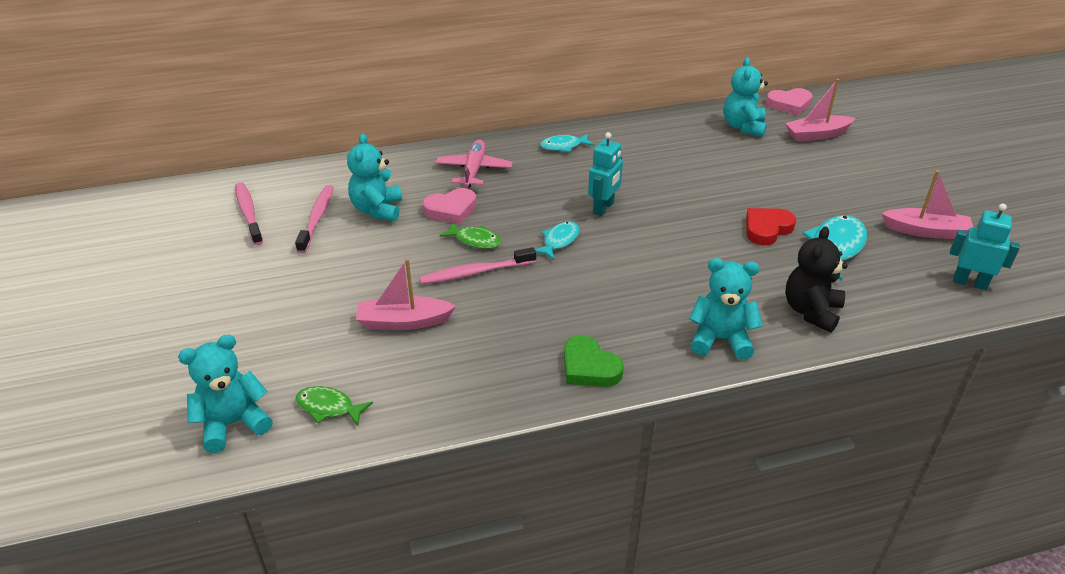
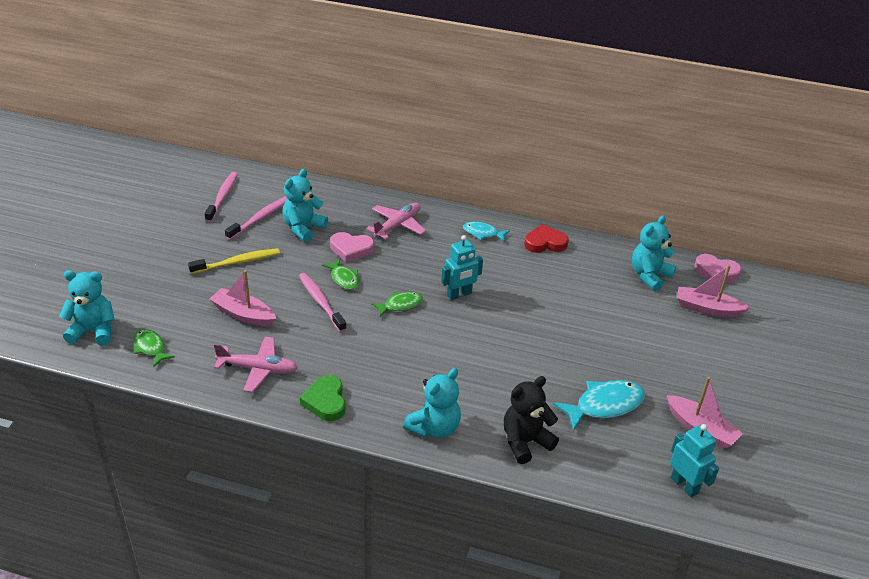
camera: 30 degrees right, 0 degrees up
(338, 272) = (237, 262): none -> yellow toothbrush
(475, 272) = (321, 302): pink toothbrush -> pink toothbrush turned 45 degrees clockwise
(481, 370) = (258, 369): none -> pink plane
(559, 241) = (400, 305): turquoise fish -> green fish
(720, 339) = (434, 428): turquoise teddy bear -> turquoise teddy bear turned 90 degrees clockwise
(767, 229) = (566, 366): red heart -> red heart (545, 243)

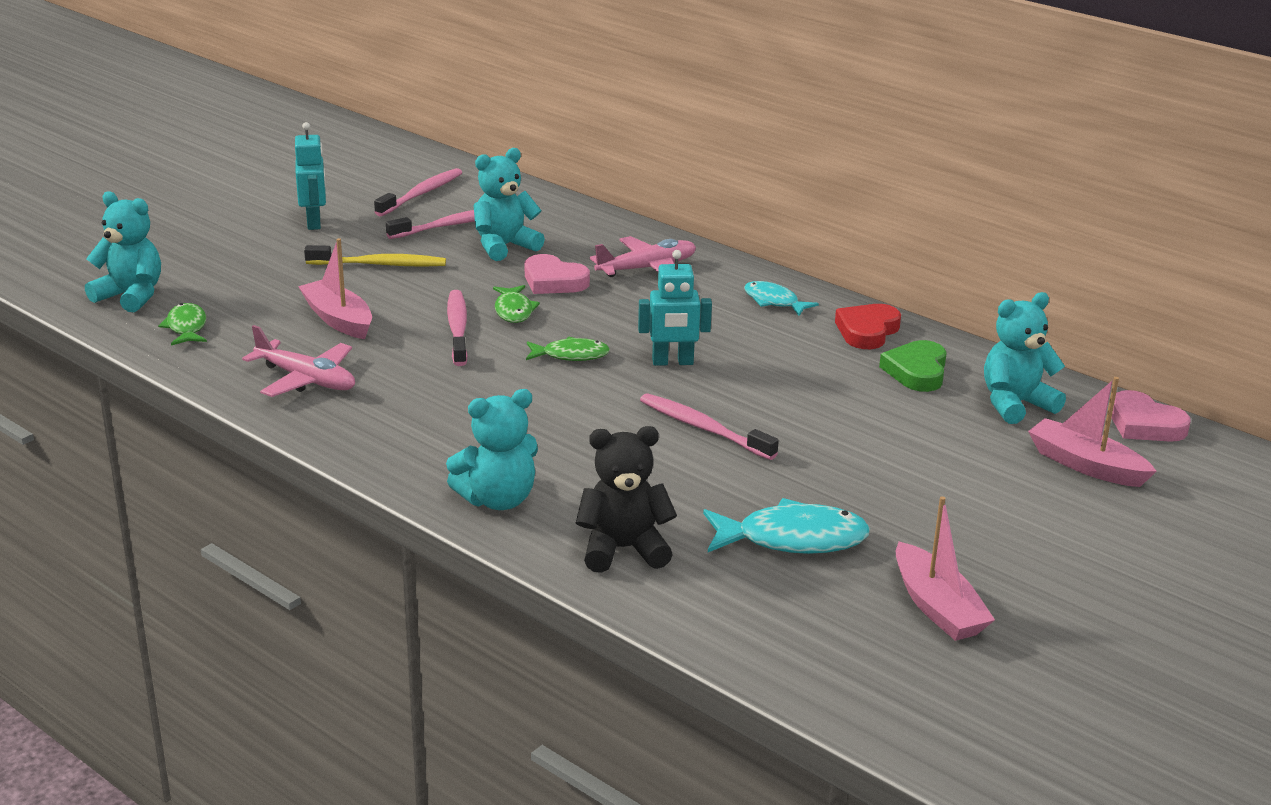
camera: 25 degrees right, 10 degrees down
(325, 401) = (367, 434): green heart -> green heart (916, 371)
(508, 339) = (703, 428): none -> pink toothbrush
(545, 243) = (867, 331): red heart -> red heart turned 75 degrees counterclockwise
(684, 485) = (844, 667): turquoise robot -> turquoise robot (314, 222)

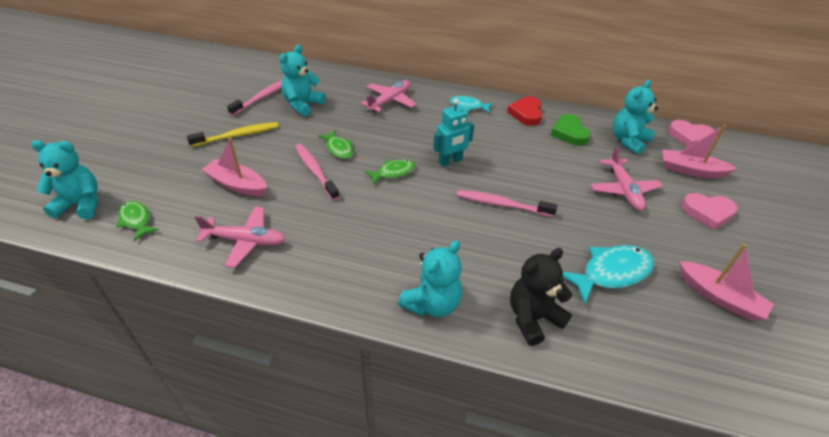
camera: 25 degrees left, 15 degrees up
(314, 222) = (177, 114): turquoise robot -> none
(421, 194) = (231, 79): pink toothbrush -> none
(553, 281) = (346, 122): pink heart -> pink heart (707, 212)
(927, 459) = (623, 190): none -> pink plane

